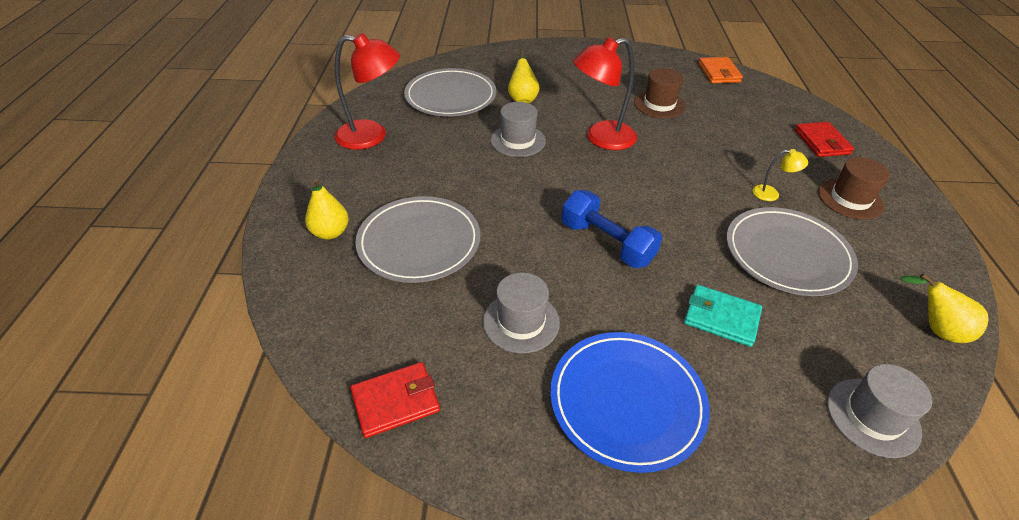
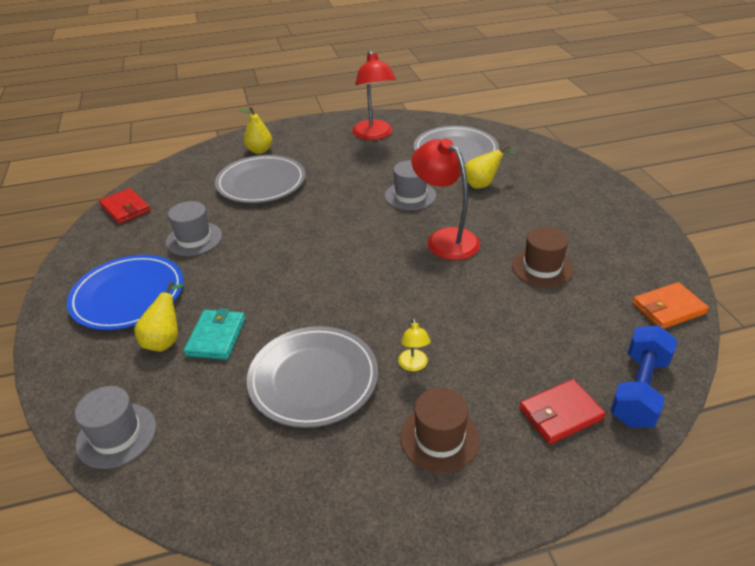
camera: 75 degrees right, 5 degrees down
(606, 243) = (290, 264): blue dumbbell -> blue dumbbell (638, 390)
(935, 329) = (229, 500): yellow pear -> yellow pear (165, 340)

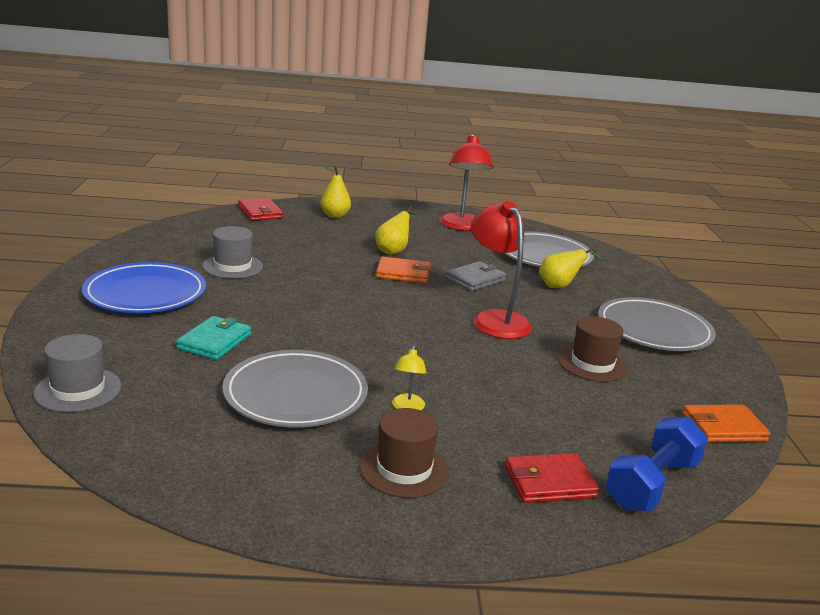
camera: 10 degrees right, 15 degrees down
(125, 208) = (178, 231): red wallet -> red wallet (260, 212)
(165, 340) = (163, 333): yellow pear -> yellow pear (393, 251)
(261, 183) = (323, 239): grey plate -> grey plate (654, 329)
(347, 205) = (403, 273): none -> orange wallet
(410, 196) = (475, 279): grey hat -> grey wallet

